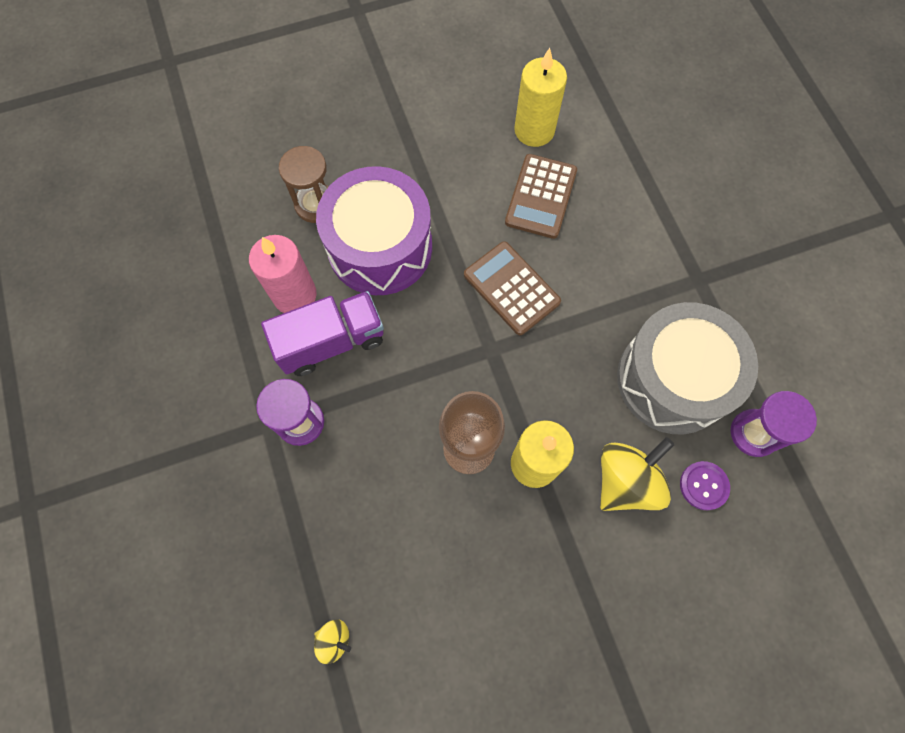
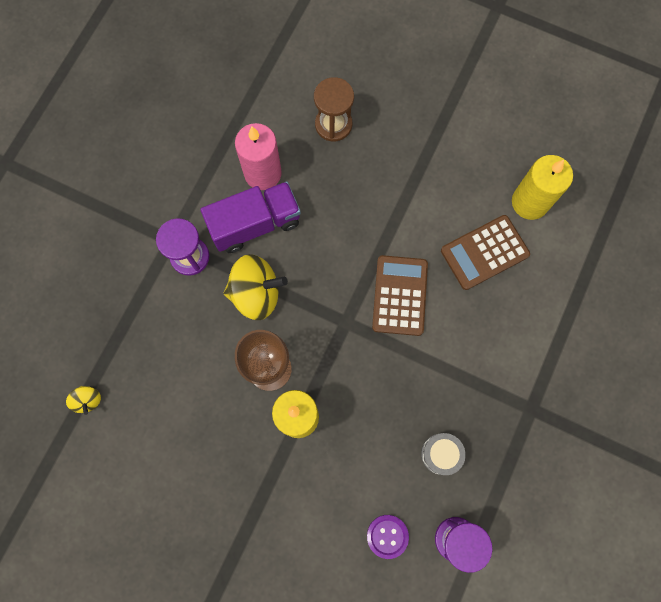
camera: 45 degrees right, 5 degrees up
(331, 342) = (255, 224): purple truck -> purple truck turned 45 degrees counterclockwise
(380, 247) = (344, 190): purple drum -> none
(626, 481) = (342, 484): yellow spinning top -> yellow spinning top (256, 293)
(673, 379) = (441, 454): grey drum -> grey drum, size x0.40

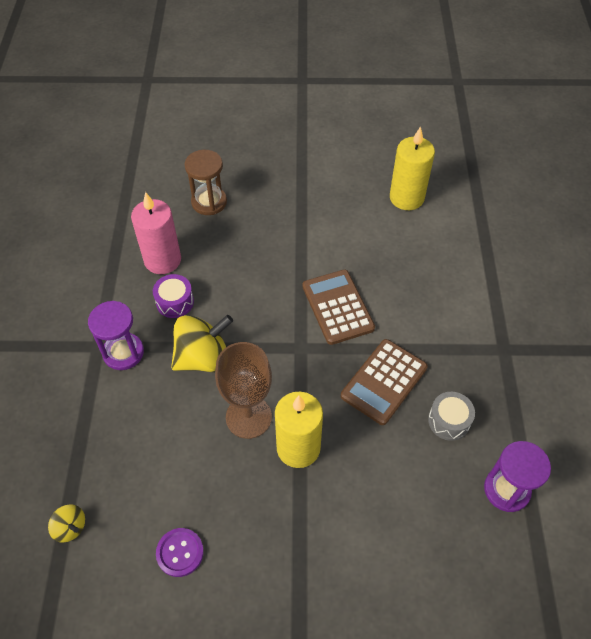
camera: 25 degrees left, 20 degrees down
(255, 224) = (175, 302): purple truck -> purple drum
(387, 536) = (442, 518): purple button -> purple button (180, 552)
(484, 252) = (391, 247): brown calculator -> brown calculator (384, 382)

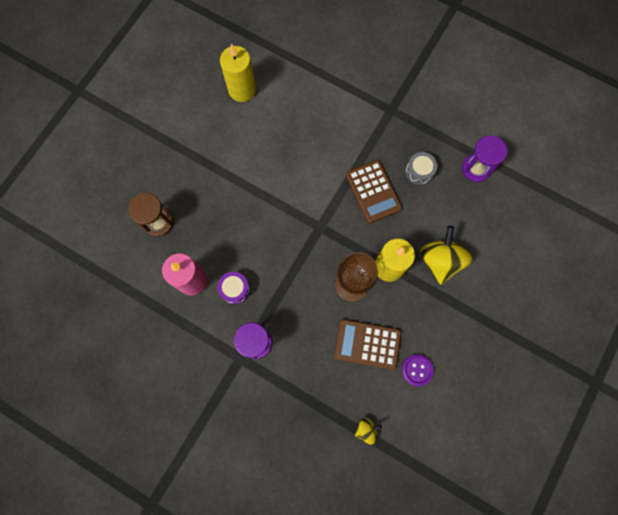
camera: 60 degrees left, 20 degrees up
(203, 358) = (292, 292): yellow spinning top -> yellow spinning top (440, 260)
(338, 307) = (303, 187): brown calculator -> brown calculator (367, 344)

